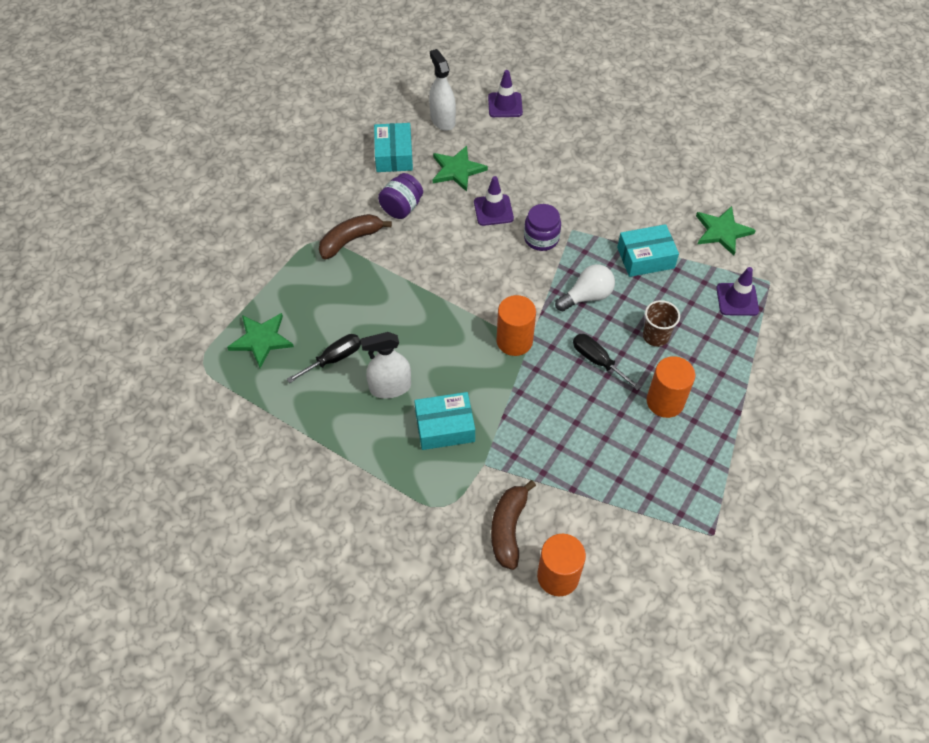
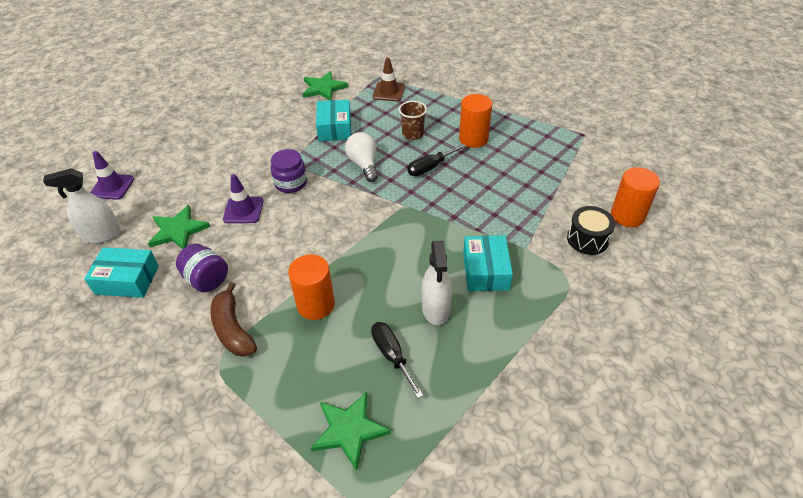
camera: 80 degrees left, 10 degrees down
(508, 528) = (587, 239): brown banana -> black drum
(514, 341) = (399, 213): orange cylinder -> orange cylinder (315, 305)
(737, 299) = (389, 92): purple traffic cone -> brown traffic cone

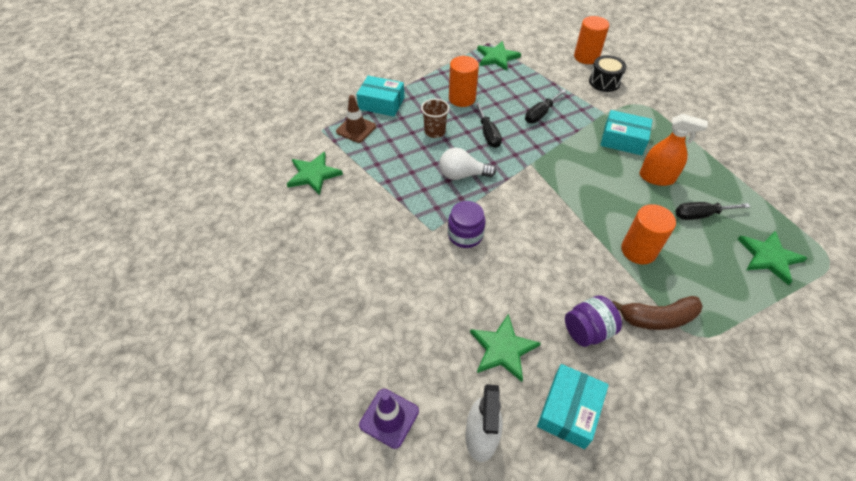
camera: 70 degrees left, 5 degrees up
(243, 210) = (492, 282): purple traffic cone -> none
(334, 128) = (392, 182): turquoise box -> turquoise box (381, 103)
(436, 309) = (656, 177): white spray bottle -> orange spray bottle
(487, 197) = (540, 114): none -> black screwdriver
(563, 146) = (497, 57): none -> green star

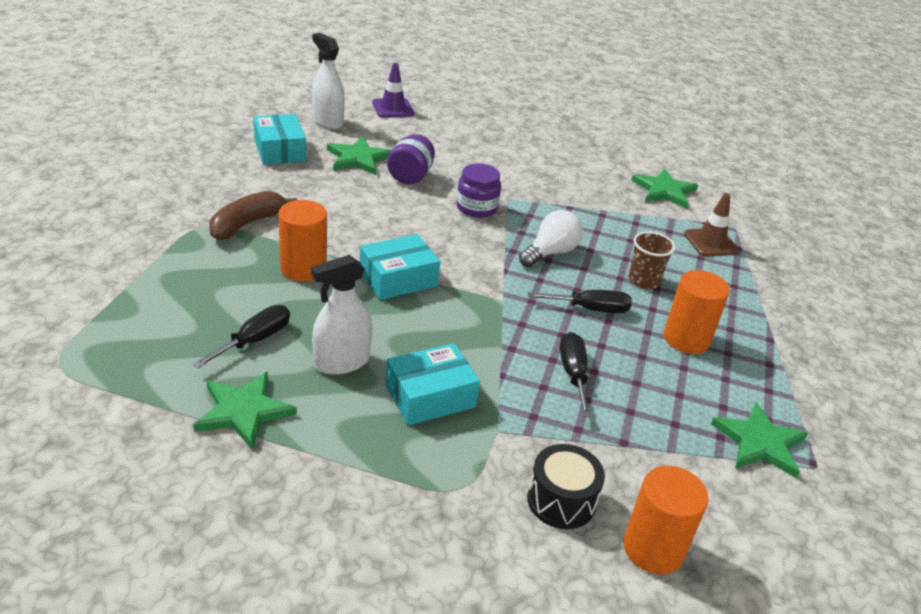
camera: 130 degrees right, 15 degrees down
(381, 103) = (744, 281): turquoise box -> turquoise box (398, 278)
(488, 134) = (590, 309): black screwdriver -> black screwdriver turned 150 degrees clockwise
(587, 331) = (303, 192): purple jar -> purple jar (410, 176)
(656, 177) = (341, 362): orange spray bottle -> white spray bottle
(769, 257) = (145, 330): green star -> green star (244, 411)

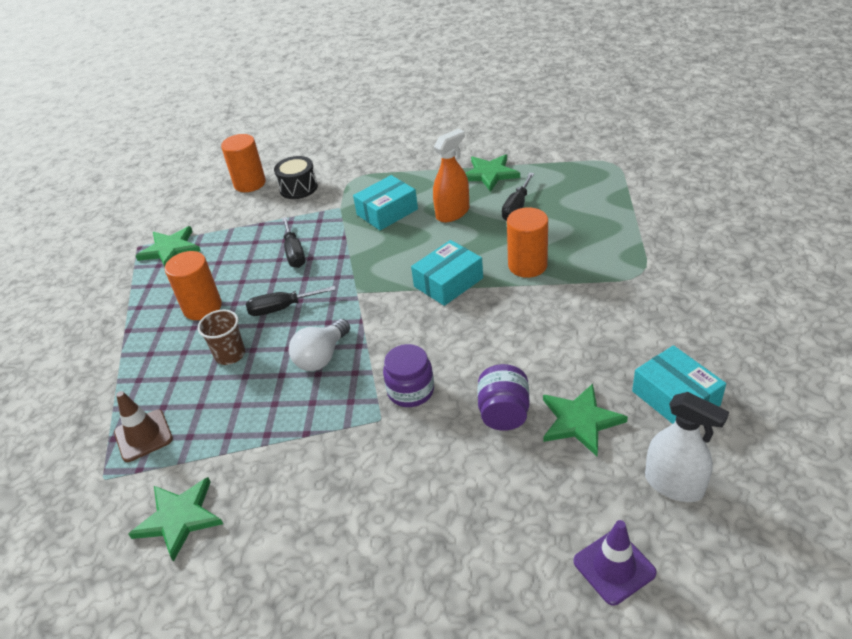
camera: 175 degrees right, 5 degrees up
(247, 224) = (609, 289): brown banana -> none
(341, 362) = (452, 213): white spray bottle -> orange spray bottle

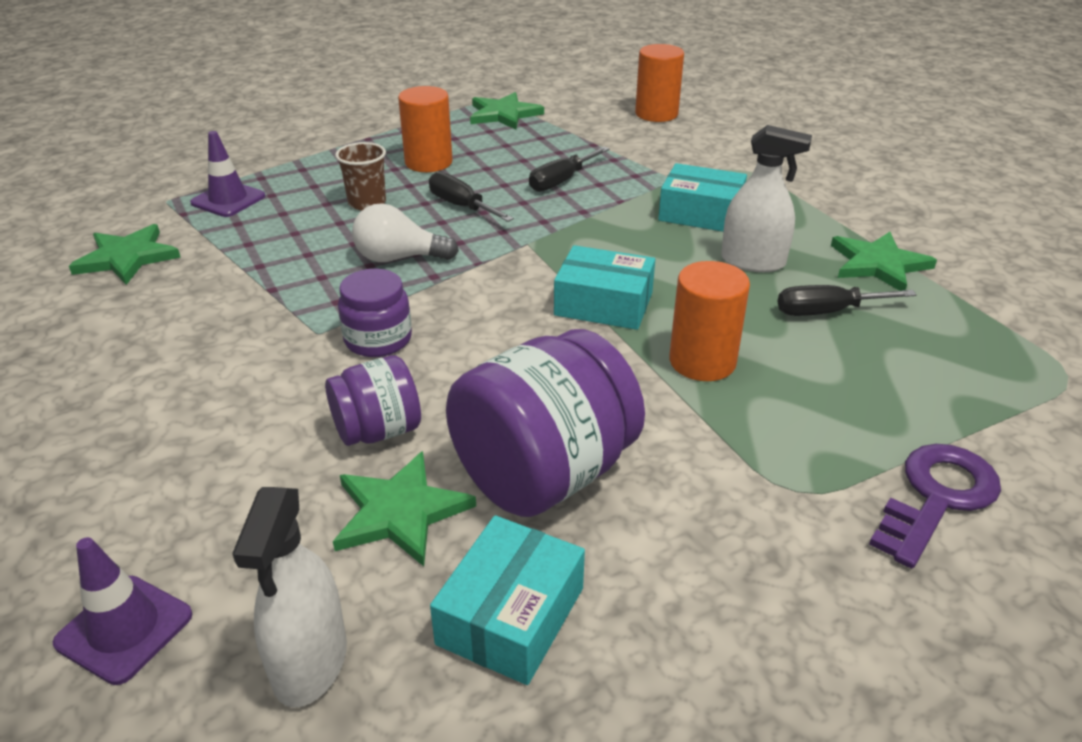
camera: 55 degrees right, 5 degrees down
(143, 436) = (228, 200): brown traffic cone -> purple traffic cone
(298, 188) = (681, 143): black drum -> none
(452, 213) = (753, 262): orange spray bottle -> white spray bottle
(582, 354) = (544, 474): none -> purple jar
(667, 235) = (937, 497): none -> purple key

